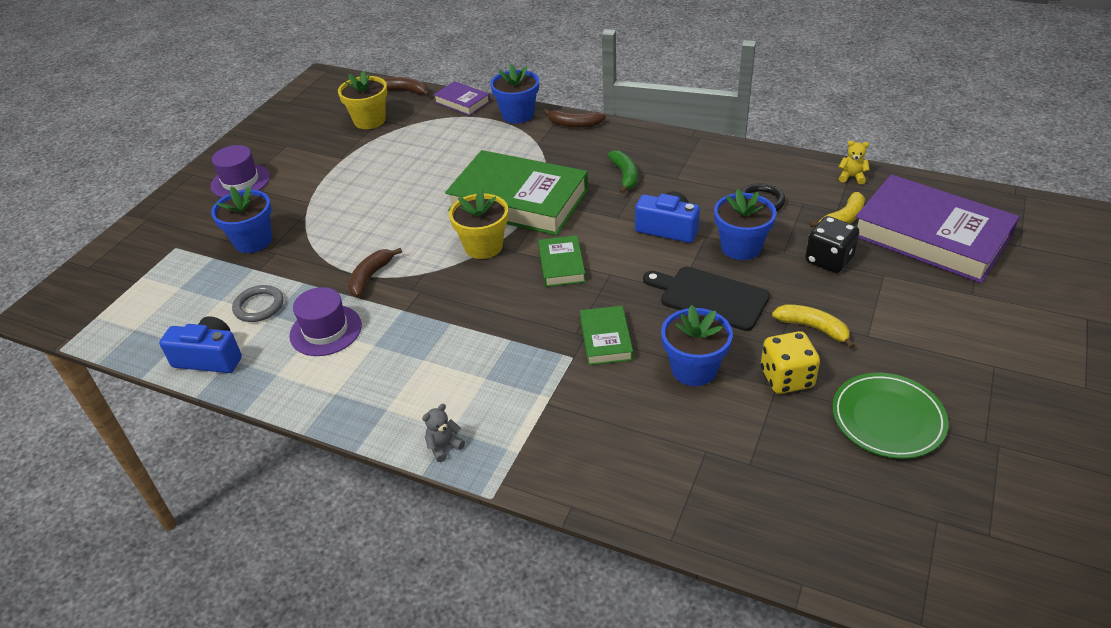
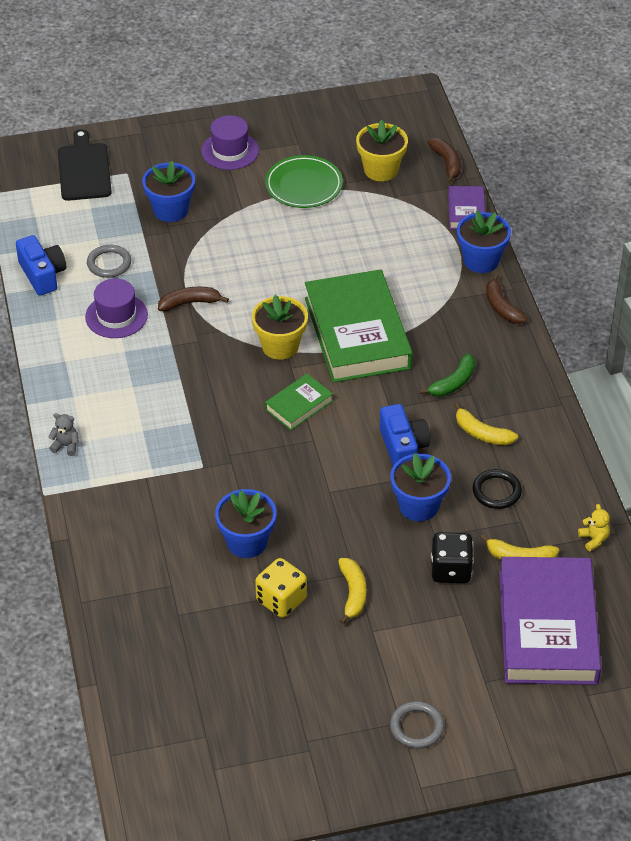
camera: 50 degrees right, 5 degrees up
(606, 339) = (237, 476): green book -> none
(692, 184) = (482, 433): none -> yellow banana
(710, 297) = (336, 515): black cutting board -> black cutting board (84, 170)
(887, 419) = (285, 675): green plate -> green plate (303, 185)
(1006, 357) = (416, 727): none -> grey ring

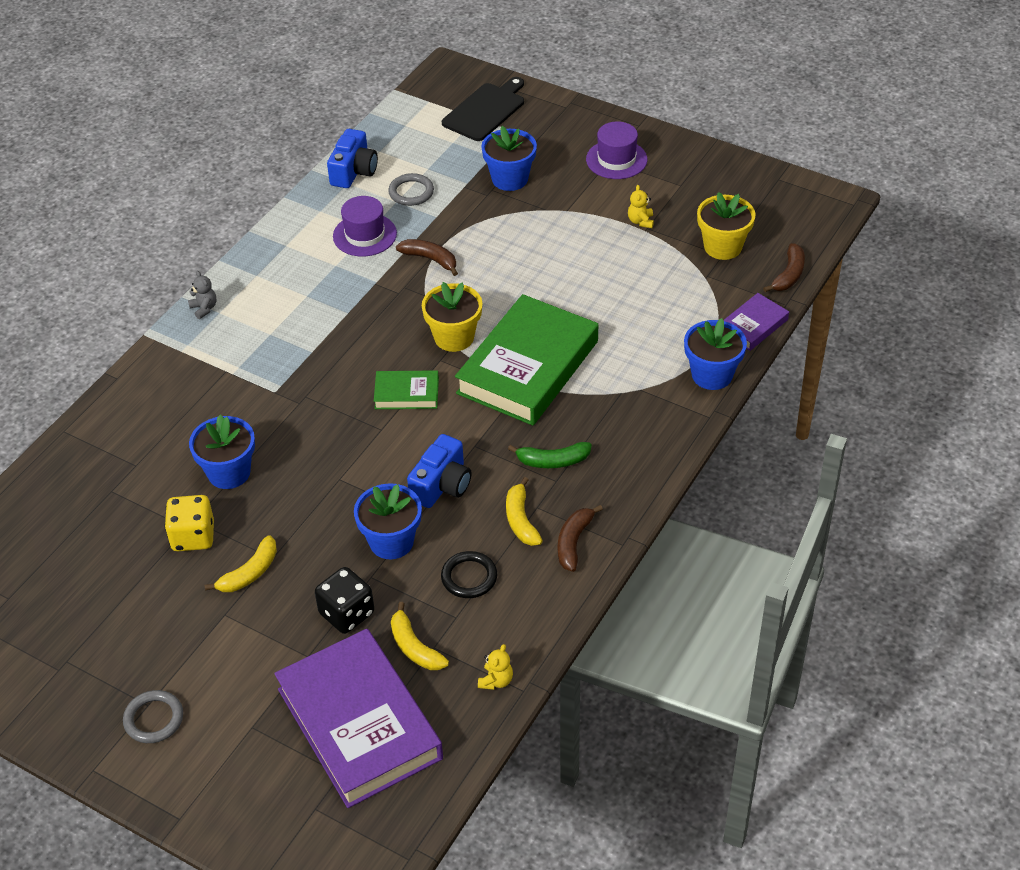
camera: 45 degrees right, 0 degrees up
(303, 185) = (640, 221): green plate -> yellow teddy bear
(502, 307) = (678, 426): brown banana -> brown banana (573, 542)
(547, 627) = (359, 724): purple book -> purple book turned 75 degrees counterclockwise

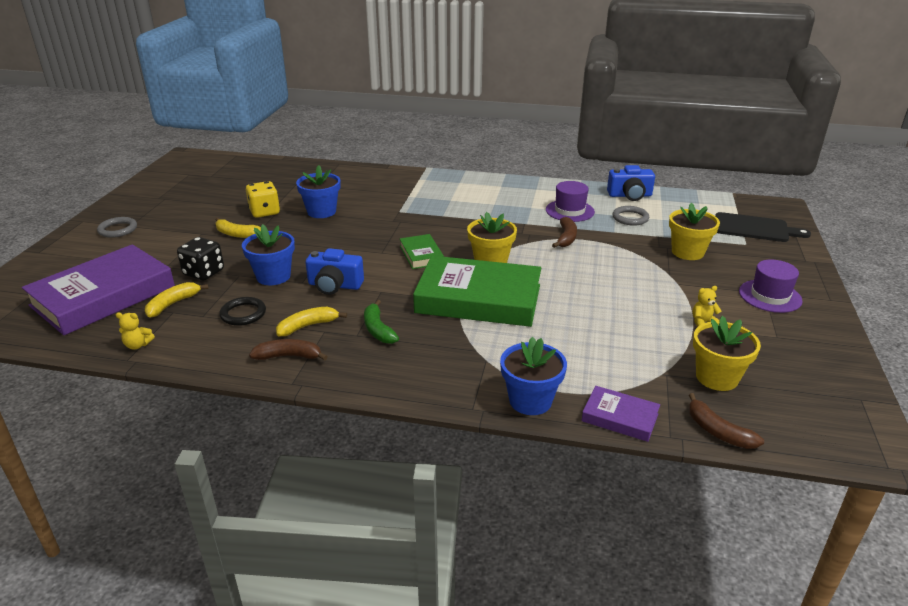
camera: 70 degrees right, 15 degrees down
(204, 308) = (459, 178): grey teddy bear -> none
(510, 179) = (687, 252): blue flower pot -> yellow flower pot
(789, 275) = (718, 431): brown banana -> brown banana turned 45 degrees clockwise

